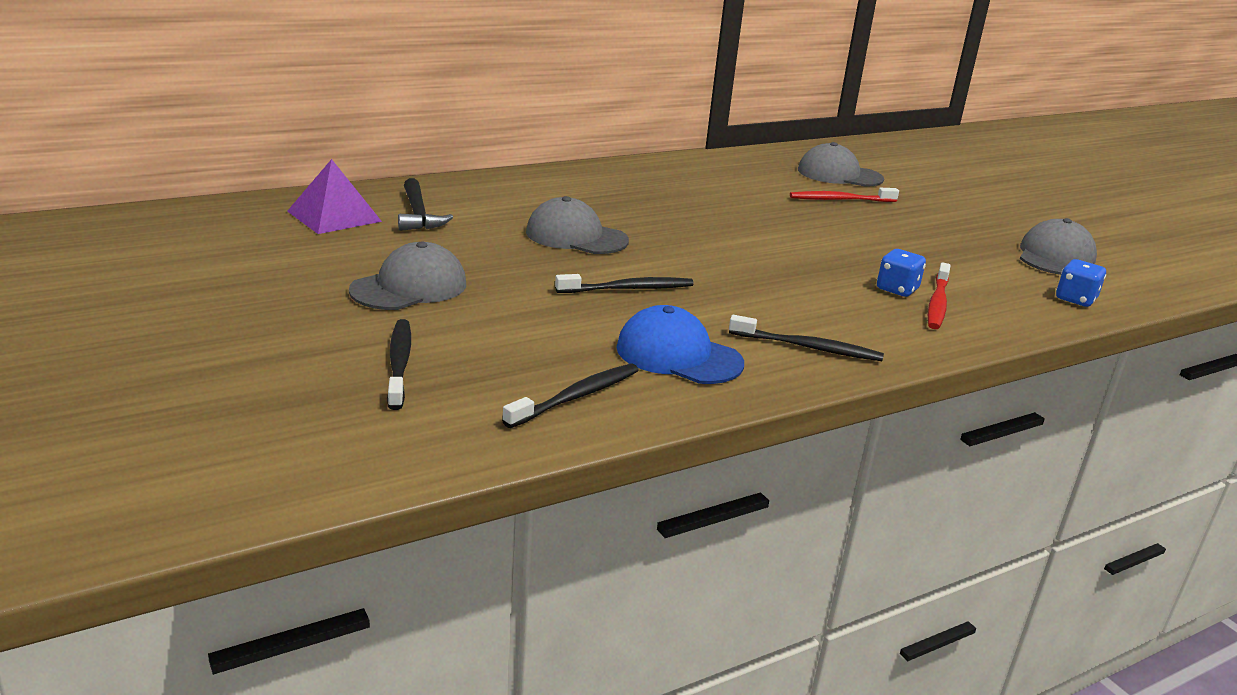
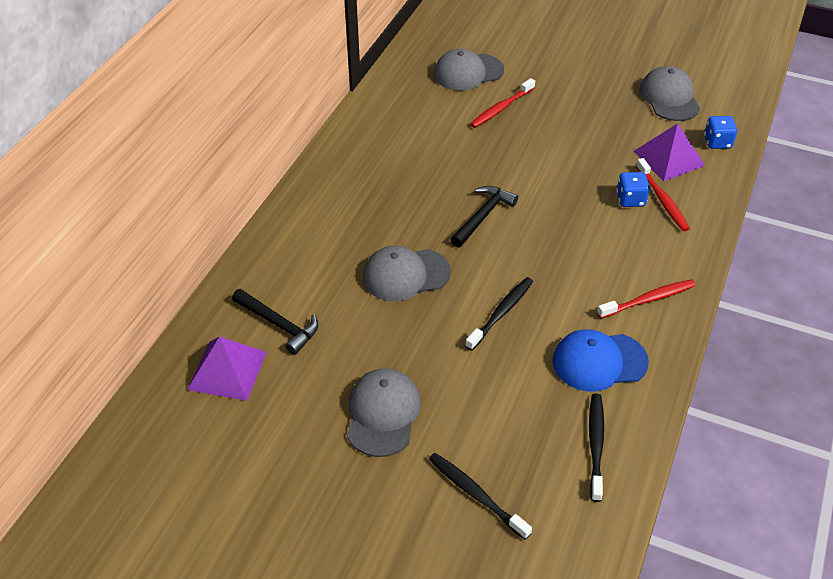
camera: 35 degrees left, 20 degrees up
(712, 239) = (483, 216): none -> black hammer
(807, 347) = (648, 300): black toothbrush -> red toothbrush
(991, 286) = (669, 158): none -> purple pyramid

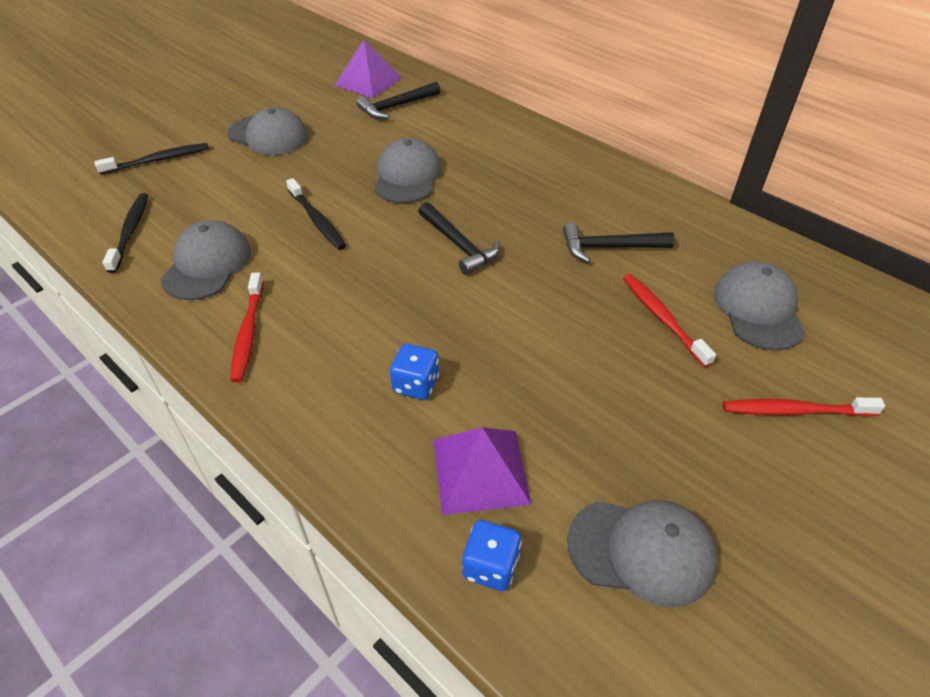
camera: 110 degrees right, 0 degrees up
(441, 140) = (609, 247): none -> black hammer
(595, 445) = (130, 232): black toothbrush -> black toothbrush turned 120 degrees counterclockwise
(599, 361) = (207, 264): blue cap -> grey cap
(662, 199) = (397, 420): red toothbrush -> red toothbrush (795, 411)

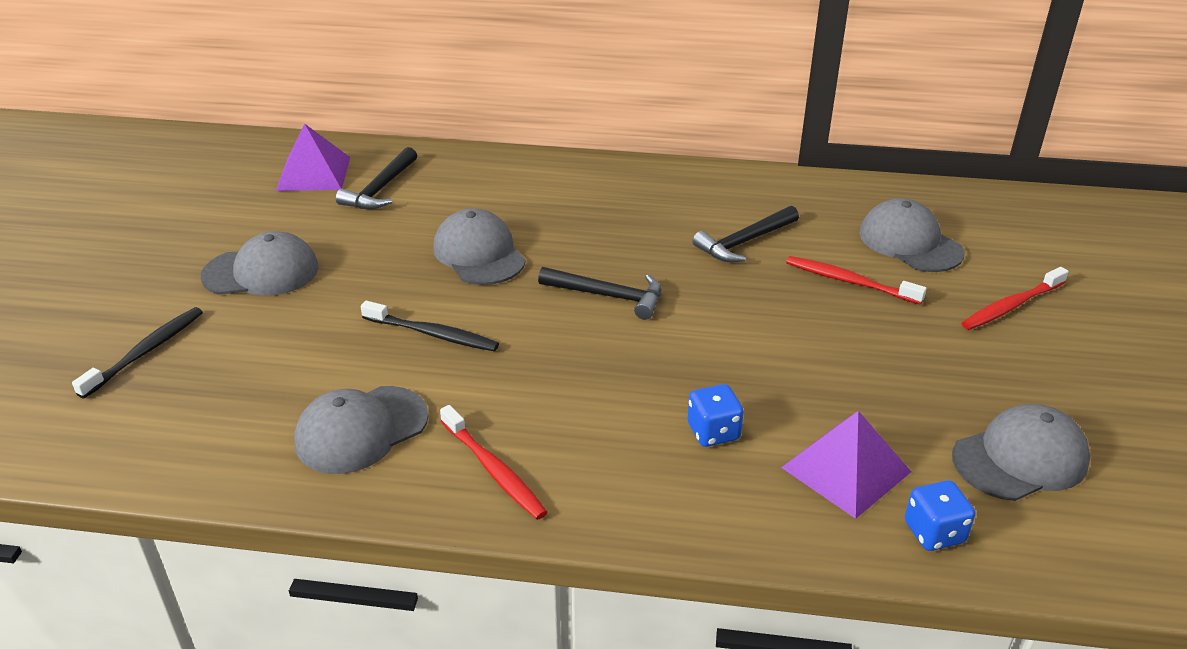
camera: 35 degrees left, 10 degrees down
(130, 232) = (215, 440): black toothbrush -> none
(207, 264) = (361, 430): grey cap -> grey cap turned 105 degrees counterclockwise

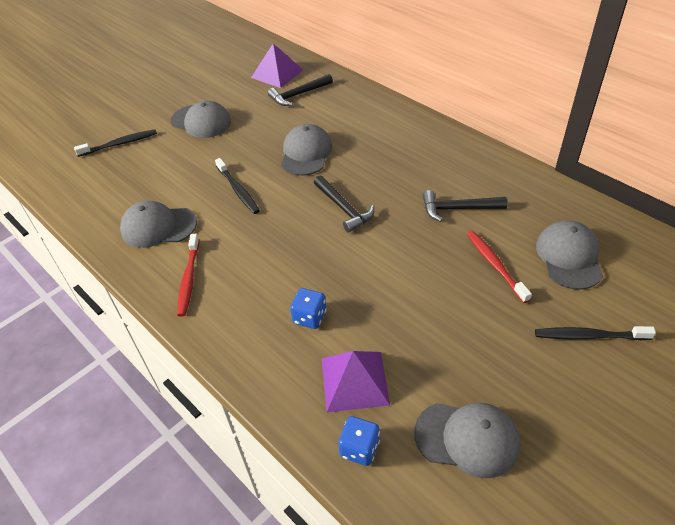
camera: 40 degrees right, 10 degrees up
(1011, 306) = (589, 336): red toothbrush -> black toothbrush

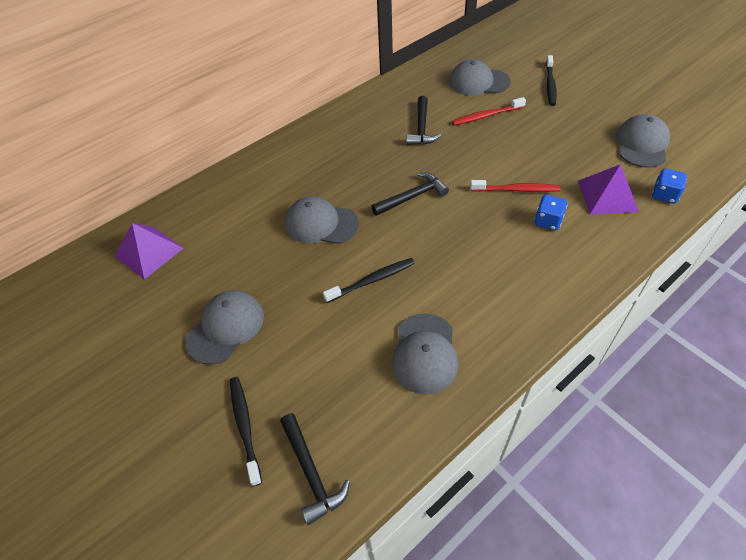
camera: 85 degrees left, 5 degrees up
(189, 278) = (505, 314): red toothbrush -> red toothbrush (516, 190)
(298, 95) = (206, 231): black hammer -> black hammer (311, 473)

